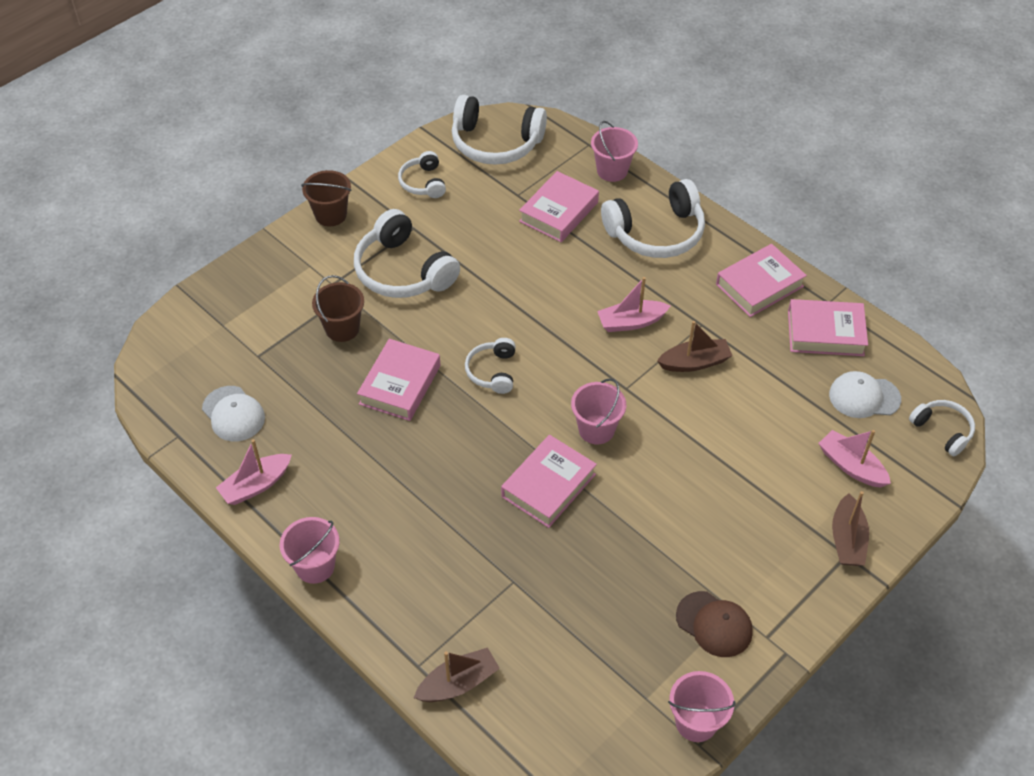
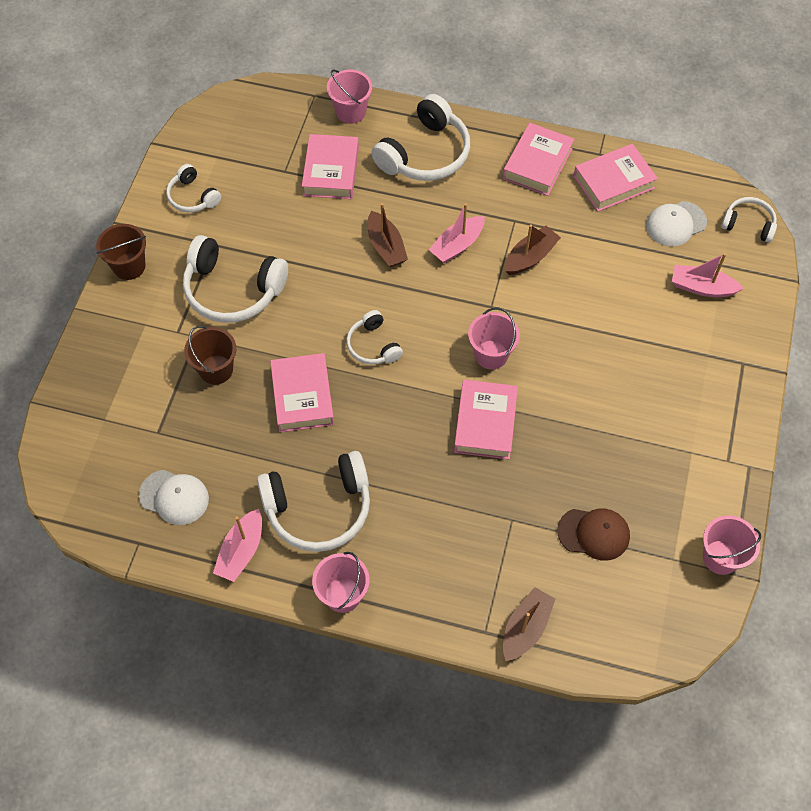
camera: 30 degrees left, 10 degrees up
(495, 143) = (232, 130): white headphones -> white headphones (319, 508)
(714, 624) = (684, 471): brown cap -> brown cap (594, 533)
(847, 539) = (736, 350): brown boat -> brown boat (386, 246)

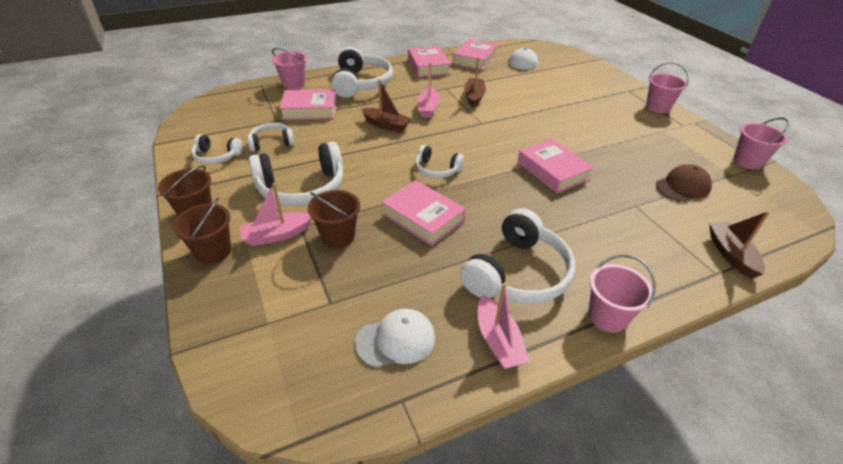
camera: 40 degrees left, 20 degrees down
(114, 321) = (213, 251): none -> brown bucket
(331, 171) = (309, 109): pink book -> pink book turned 60 degrees counterclockwise
(491, 354) = (511, 141): pink bucket -> pink bucket (657, 107)
(702, 287) = (569, 75): pink boat -> pink boat (277, 235)
(748, 224) = (554, 50): white headphones -> white headphones (272, 143)

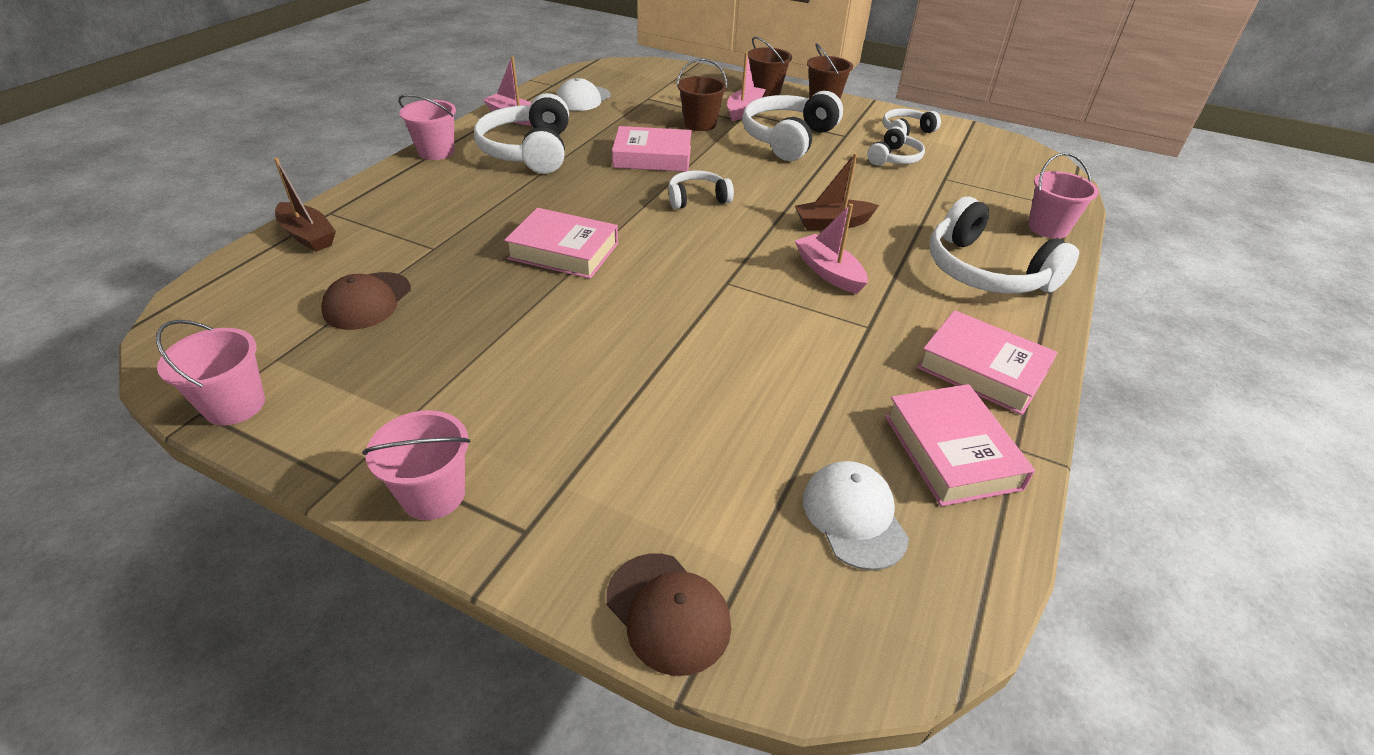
camera: 140 degrees right, 0 degrees up
(309, 109) = (947, 204): pink book -> none
(474, 97) = (801, 329): brown boat -> none
(594, 67) = (668, 612): none -> brown cap

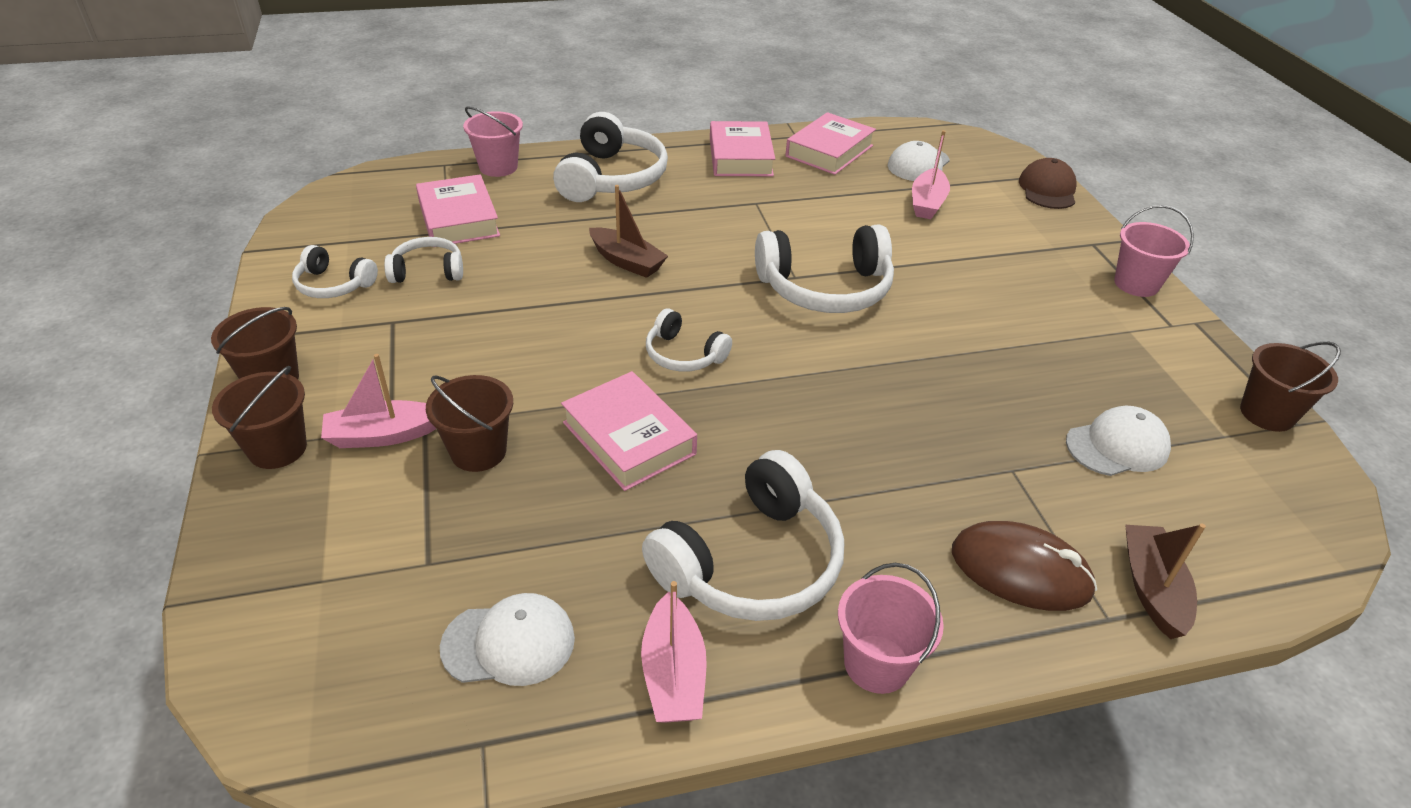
camera: 130 degrees left, 0 degrees up
(235, 405) = (1267, 414): pink bucket -> brown bucket
(367, 301) = (1117, 446): brown cap -> white cap
(392, 208) = (1020, 571): none -> brown mouse
(564, 251) = (887, 383): pink book -> pink book (458, 219)
(788, 138) = (449, 358): white headphones -> white headphones (825, 288)
(829, 272) = (710, 238): pink boat -> pink boat (927, 203)

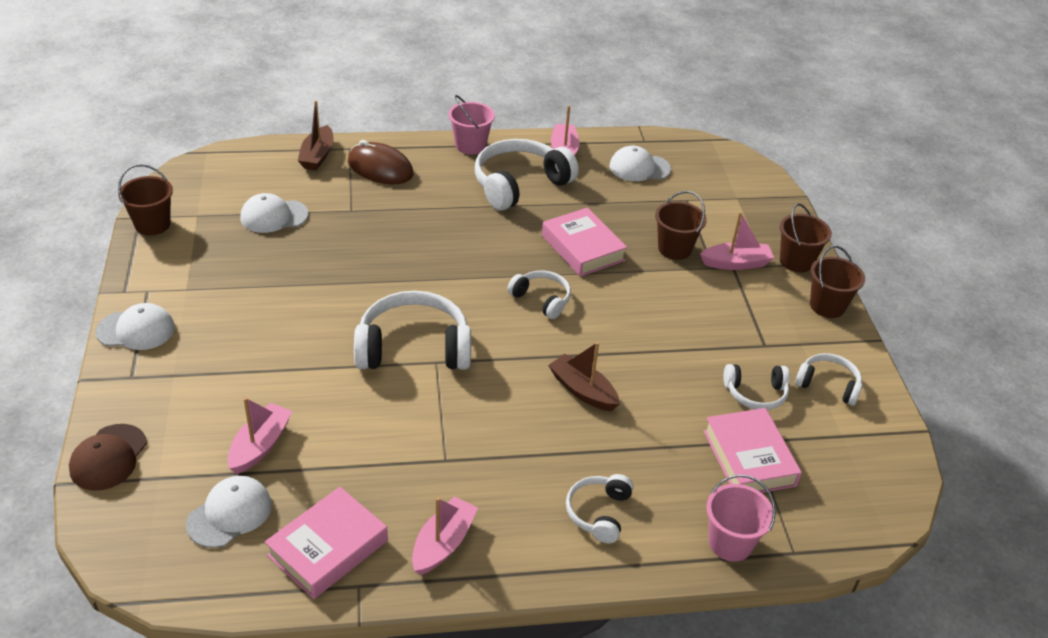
camera: 175 degrees left, 0 degrees up
(612, 178) = (598, 513): white headphones -> white headphones, size x0.55
(740, 157) = (443, 544): pink book -> pink boat
(1136, 284) = (136, 330): pink bucket -> white cap

